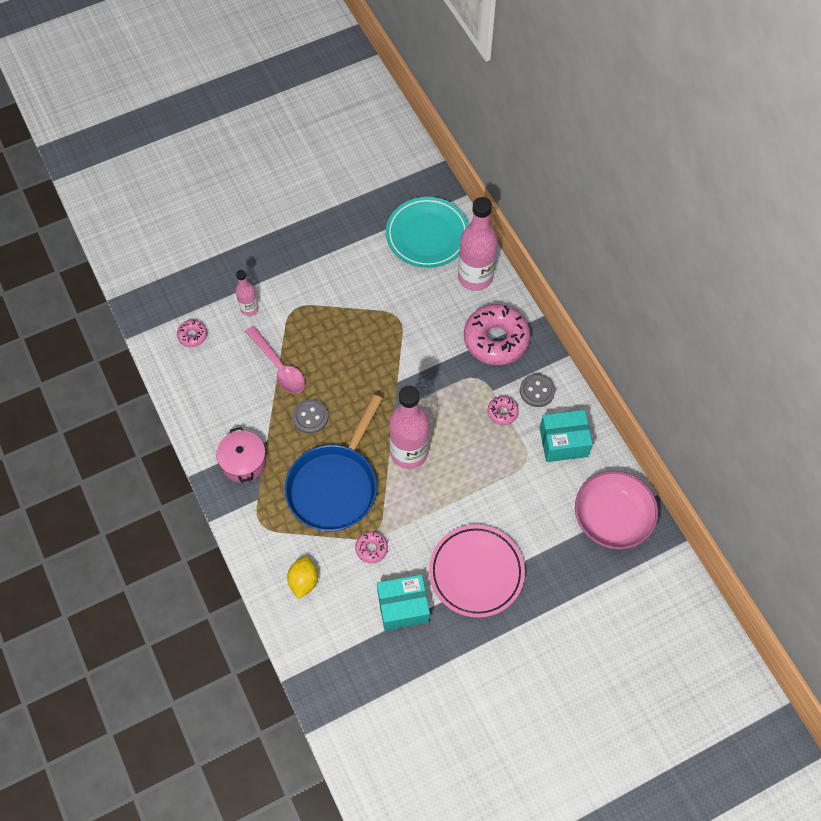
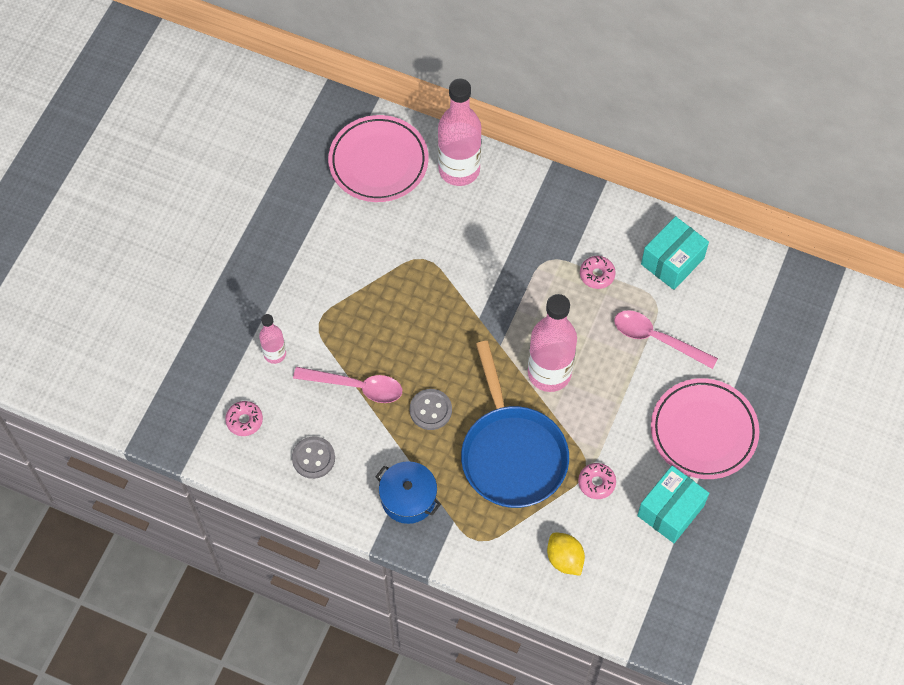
camera: 40 degrees left, 0 degrees up
(244, 462) = (408, 498): pink pot -> blue pot
(427, 235) = (378, 162): turquoise plate -> pink plate
(496, 339) = (531, 213): pink donut -> none
(503, 485) = (657, 339): none -> pink spoon
(537, 391) = (609, 233): grey button -> grey button (313, 458)
(612, 517) = (770, 295): pink bowl -> none

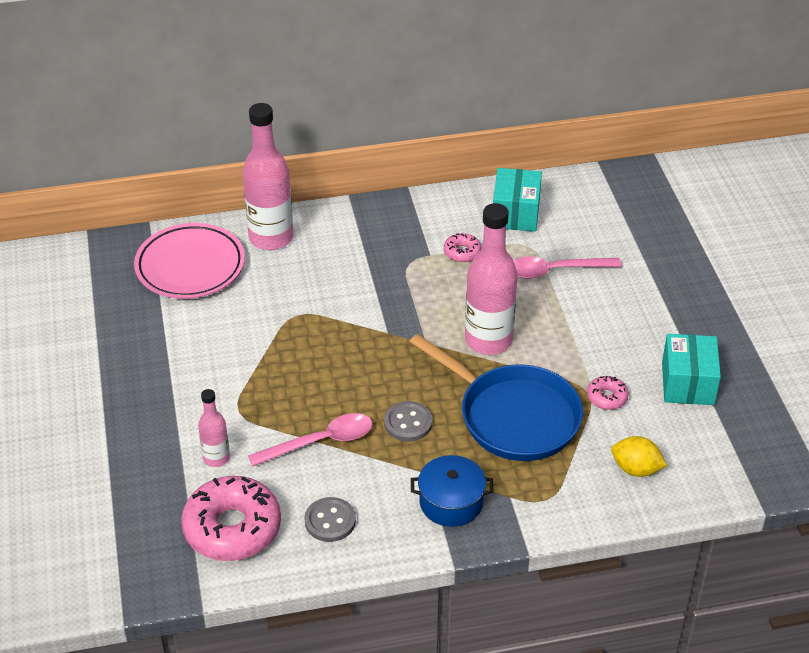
camera: 35 degrees left, 20 degrees down
(244, 420) = (232, 528): pink donut -> pink donut, size x2.20
(703, 431) = (657, 313): pink plate -> none

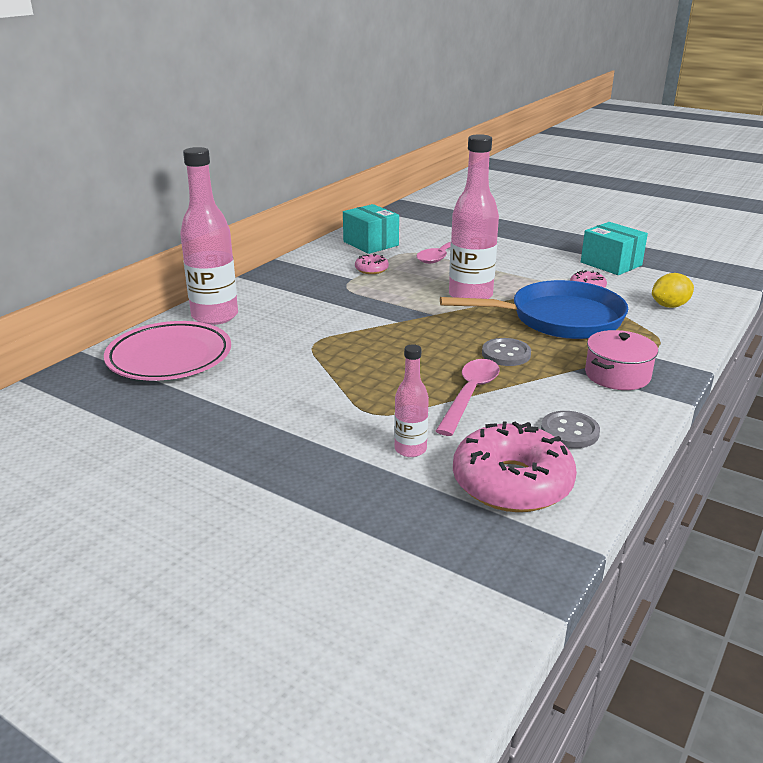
camera: 45 degrees left, 15 degrees down
(451, 502) = (617, 375): blue pot -> pink pot

